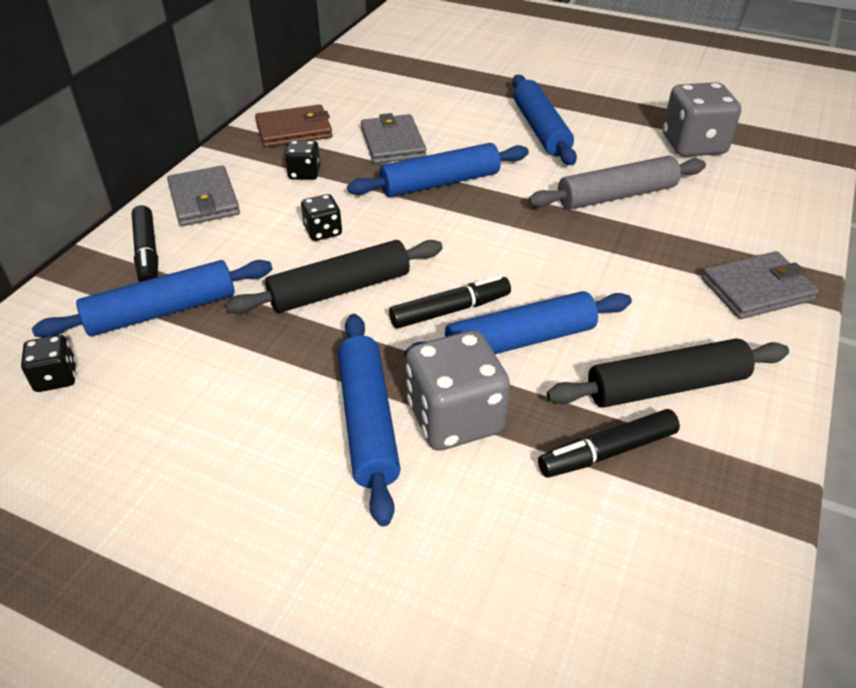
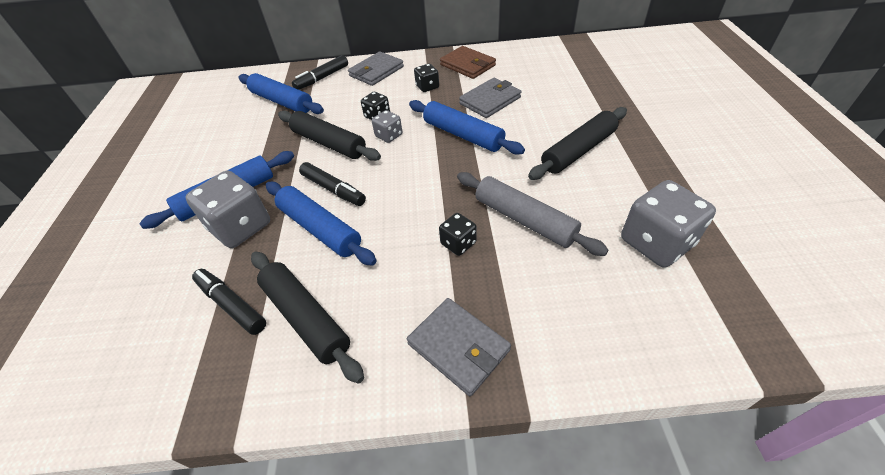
camera: 65 degrees right, 5 degrees up
(56, 377) = (226, 99): black dice -> black dice (458, 243)
(380, 235) = (389, 136): none -> grey dice
(540, 129) = (578, 151): blue rolling pin -> black rolling pin

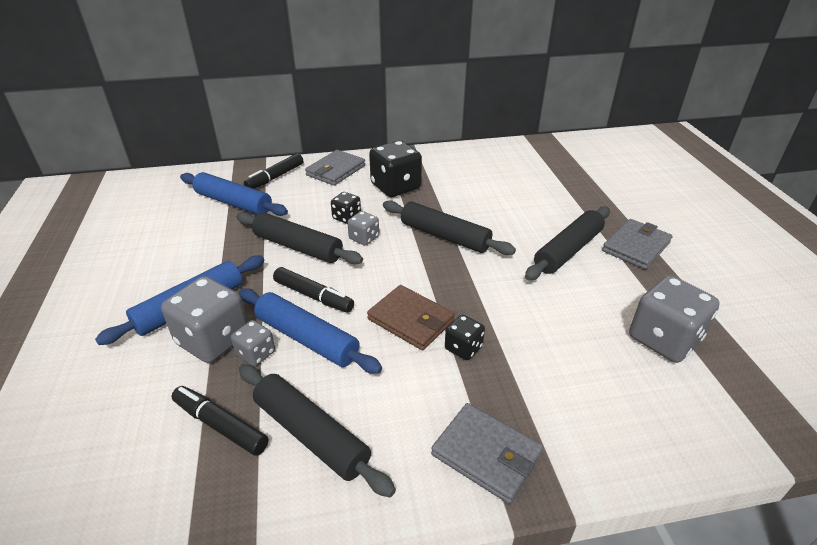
camera: 10 degrees left, 10 degrees down
(274, 241) = (256, 354): none -> grey dice
(427, 87) = (395, 187): black dice -> black dice, size x1.91
(463, 135) = (444, 236): blue rolling pin -> black rolling pin
(467, 65) = (434, 164): brown wallet -> brown wallet (411, 320)
(490, 100) = (466, 201): grey wallet -> grey wallet (636, 246)
(524, 220) = (527, 321): grey rolling pin -> none

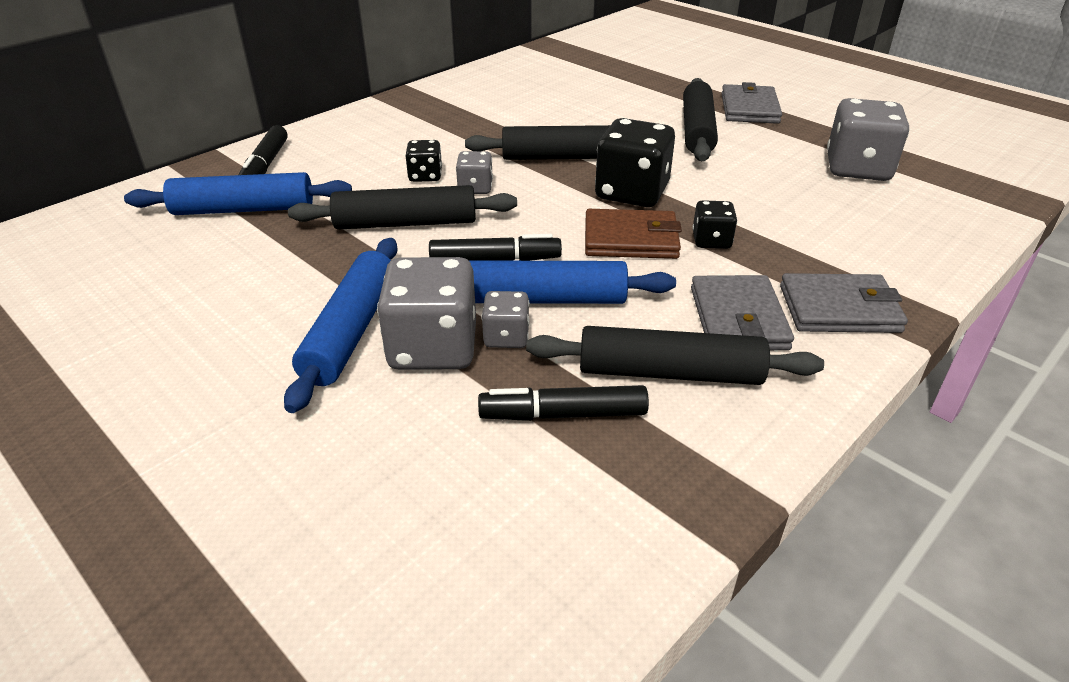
camera: 35 degrees left, 0 degrees up
(335, 170) = (341, 135): grey wallet -> grey wallet (738, 318)
(395, 187) = (443, 130): black dice -> black dice (632, 192)

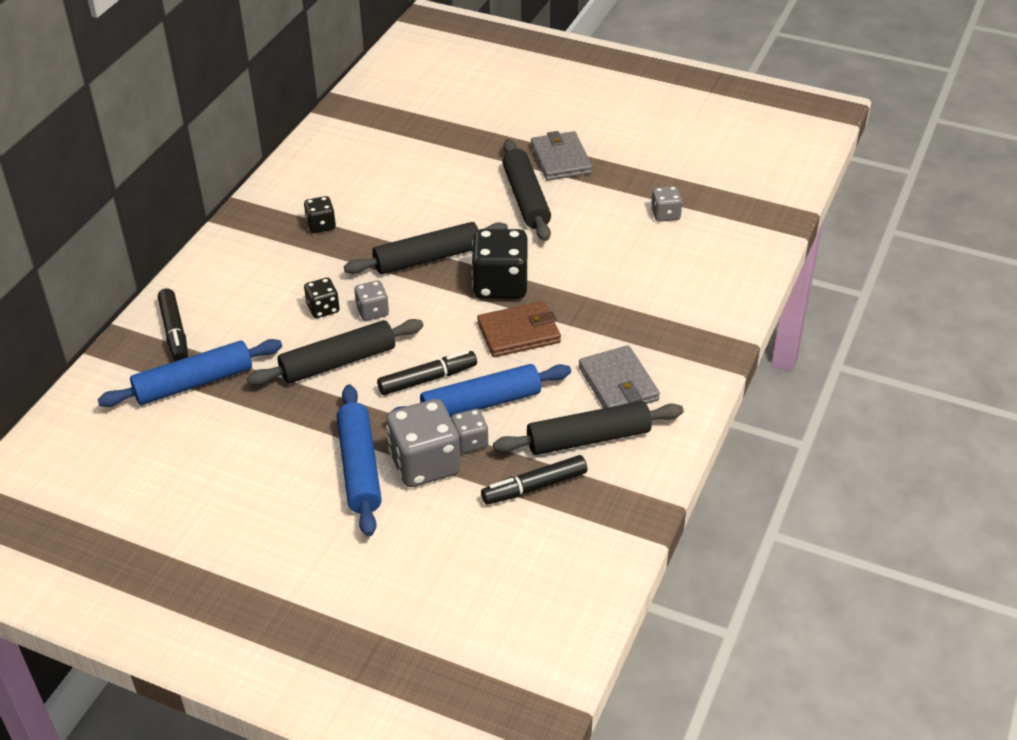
camera: 20 degrees left, 5 degrees up
(711, 241) = (578, 319): black dice -> black dice (321, 225)
(839, 309) = (682, 358): grey wallet -> none
(857, 168) = (665, 214): grey dice -> grey dice, size x0.52

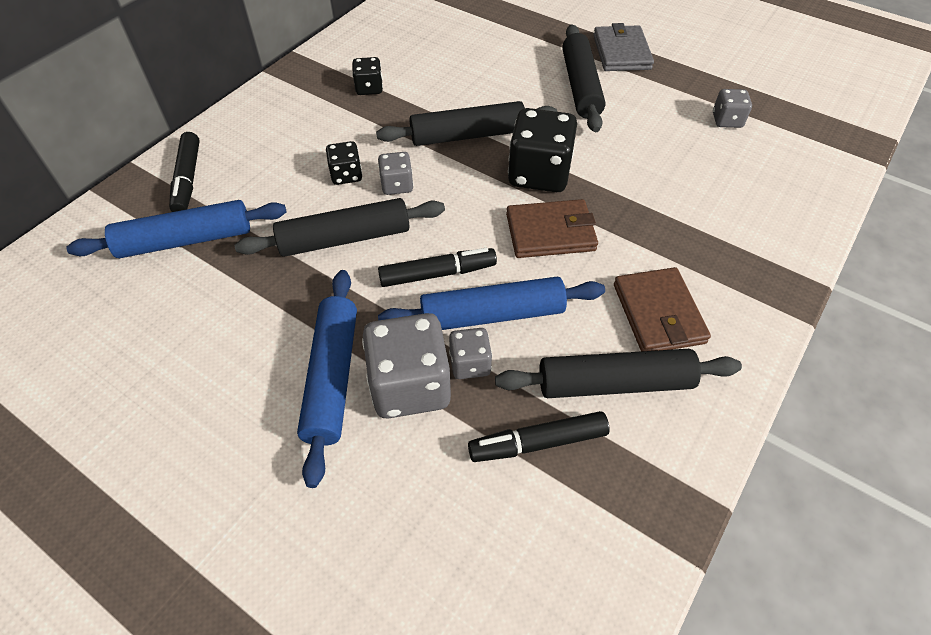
camera: 10 degrees right, 10 degrees up
(618, 384) = (658, 314): grey wallet -> brown wallet

